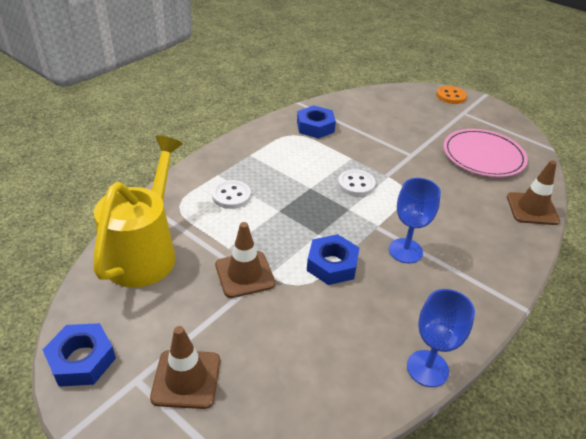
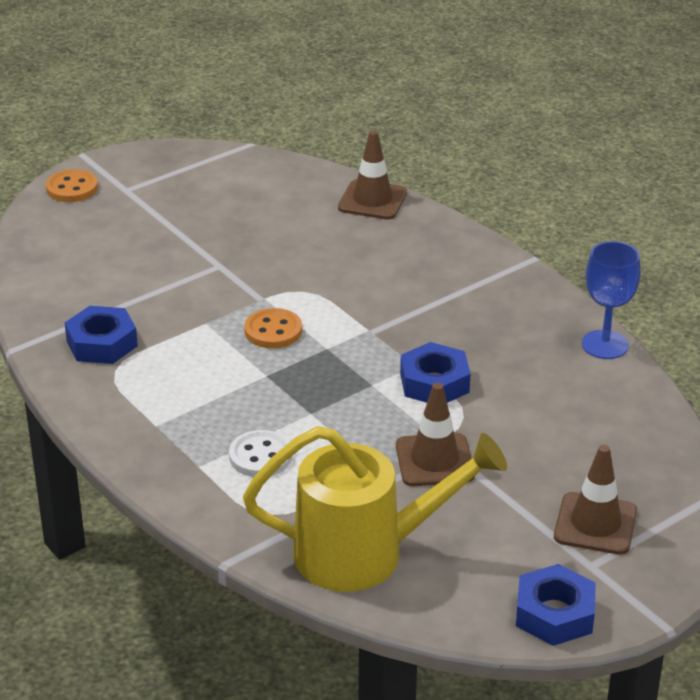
camera: 75 degrees left, 5 degrees down
(145, 251) = (365, 553): yellow watering can -> yellow watering can turned 150 degrees clockwise
(356, 184) = (273, 331): white button -> orange button
(405, 251) = (423, 318): blue goblet -> none
(483, 156) = (246, 204): pink plate -> none

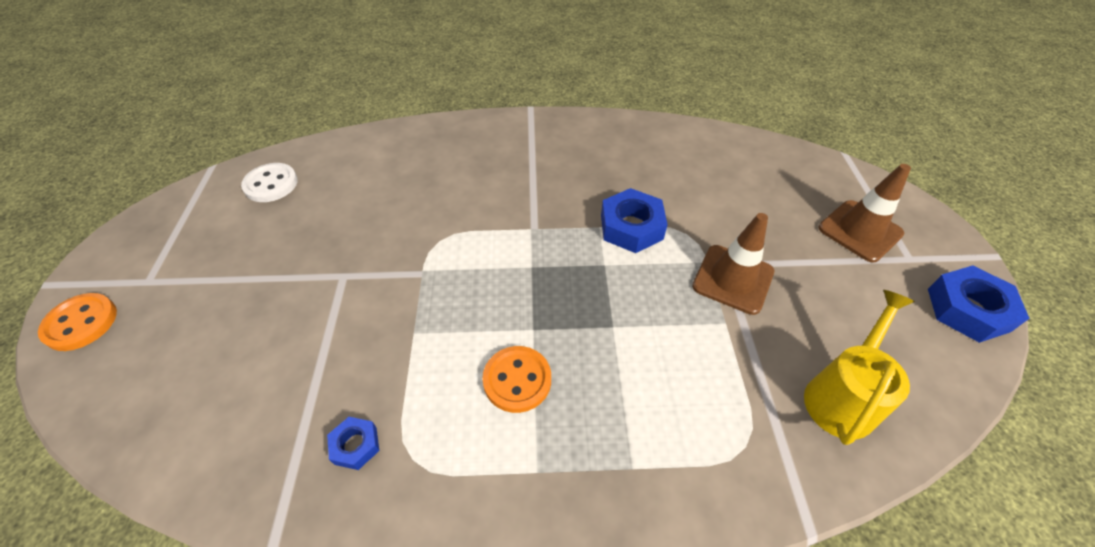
camera: 55 degrees left, 15 degrees up
(102, 343) = (355, 445): blue nut -> blue nut, size x0.55
(260, 456) = (651, 402): white button -> white button (271, 184)
(273, 331) = (474, 289): orange button -> orange button (517, 380)
(365, 553) = (842, 396): yellow watering can -> yellow watering can, size x0.61
(372, 200) = (374, 142): brown traffic cone -> none
(605, 345) = (655, 126): blue goblet -> none

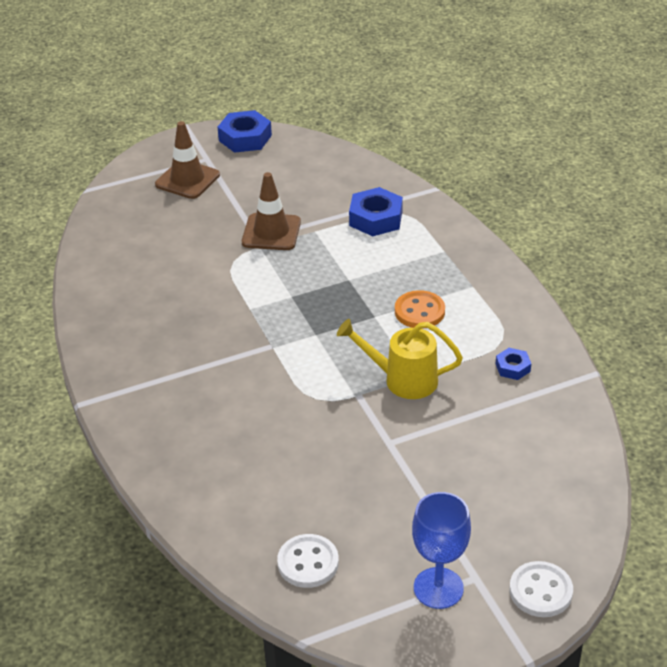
camera: 110 degrees left, 10 degrees down
(81, 323) = (540, 591): orange button -> white button
(166, 252) = (438, 588): none -> blue goblet
(631, 227) = (241, 291): blue nut -> blue nut (376, 218)
(842, 396) = (344, 182): yellow watering can -> yellow watering can (402, 379)

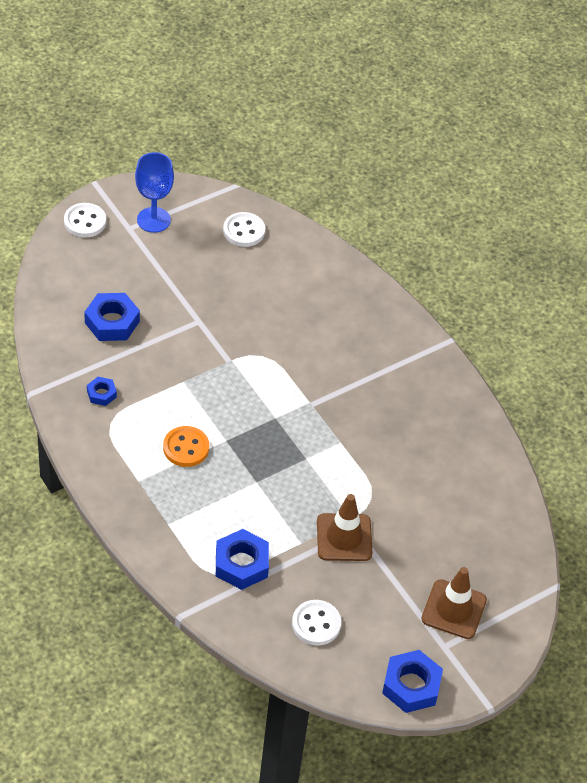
camera: 165 degrees right, 10 degrees up
(315, 177) = (316, 624): none -> white button
(402, 379) = (194, 377): yellow watering can -> none
(500, 447) = (112, 322): none -> blue nut

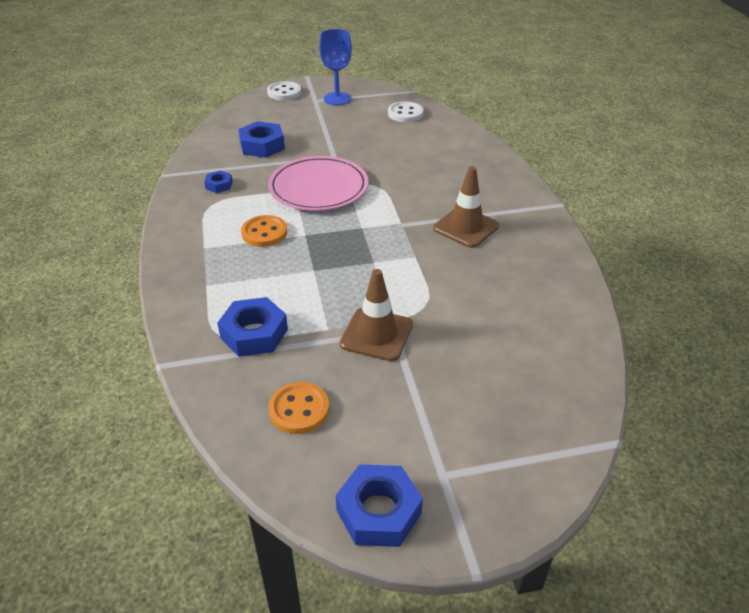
camera: 25 degrees right, 10 degrees down
(206, 372) = (318, 187): none -> pink plate
(316, 624) = (299, 409): white button -> orange button
(454, 609) = (472, 436): brown traffic cone -> brown traffic cone (466, 227)

